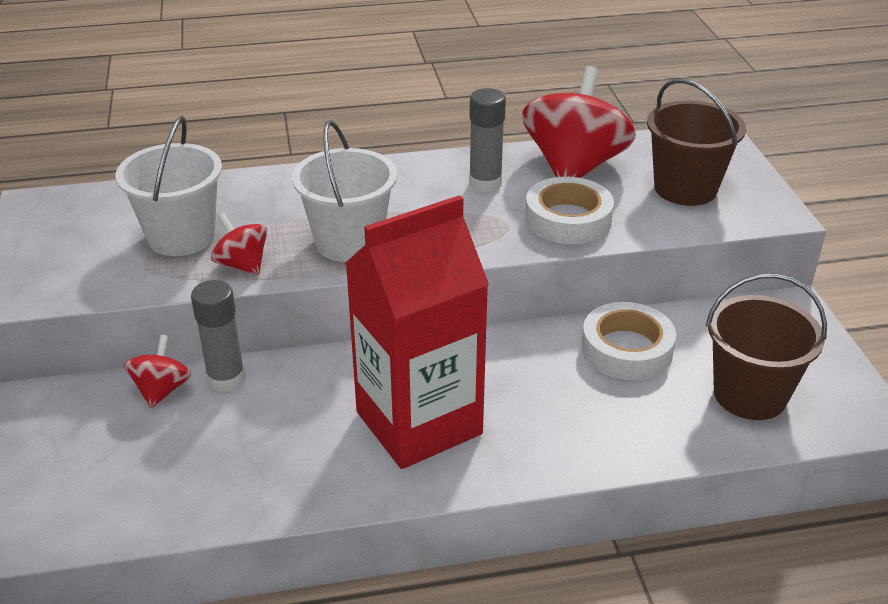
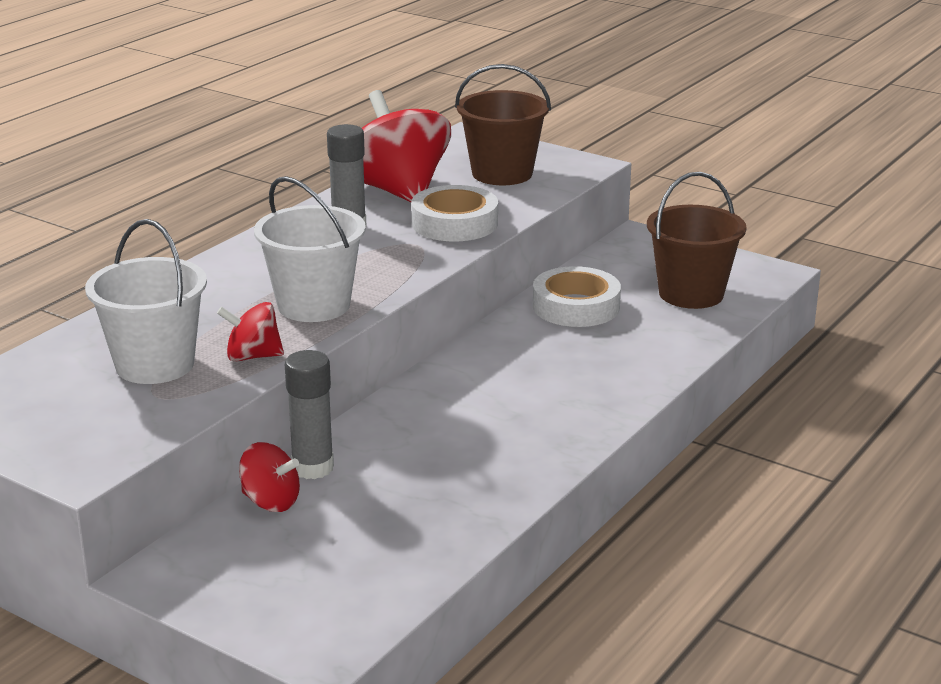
camera: 45 degrees left, 10 degrees down
(162, 390) = (270, 502): red spinning top -> red spinning top turned 150 degrees clockwise
(419, 423) = (512, 414): red carton -> none

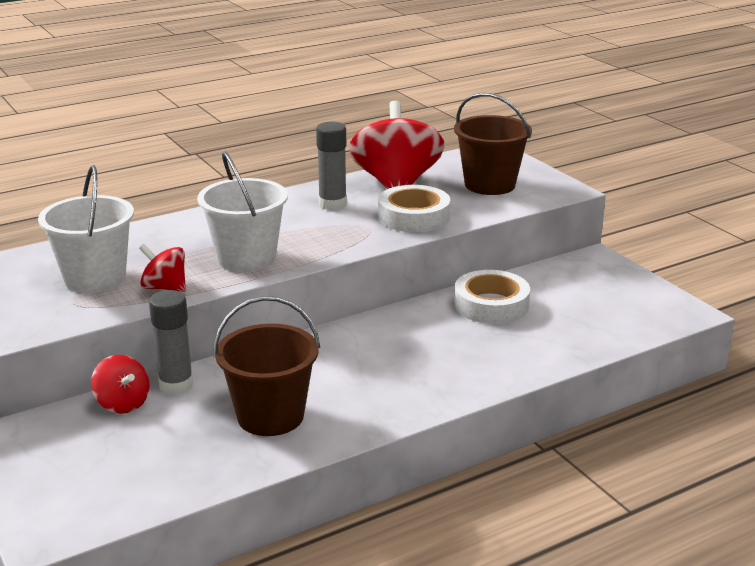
camera: 25 degrees right, 0 degrees up
(691, 294) = (597, 315): brown bucket -> brown bucket (270, 416)

